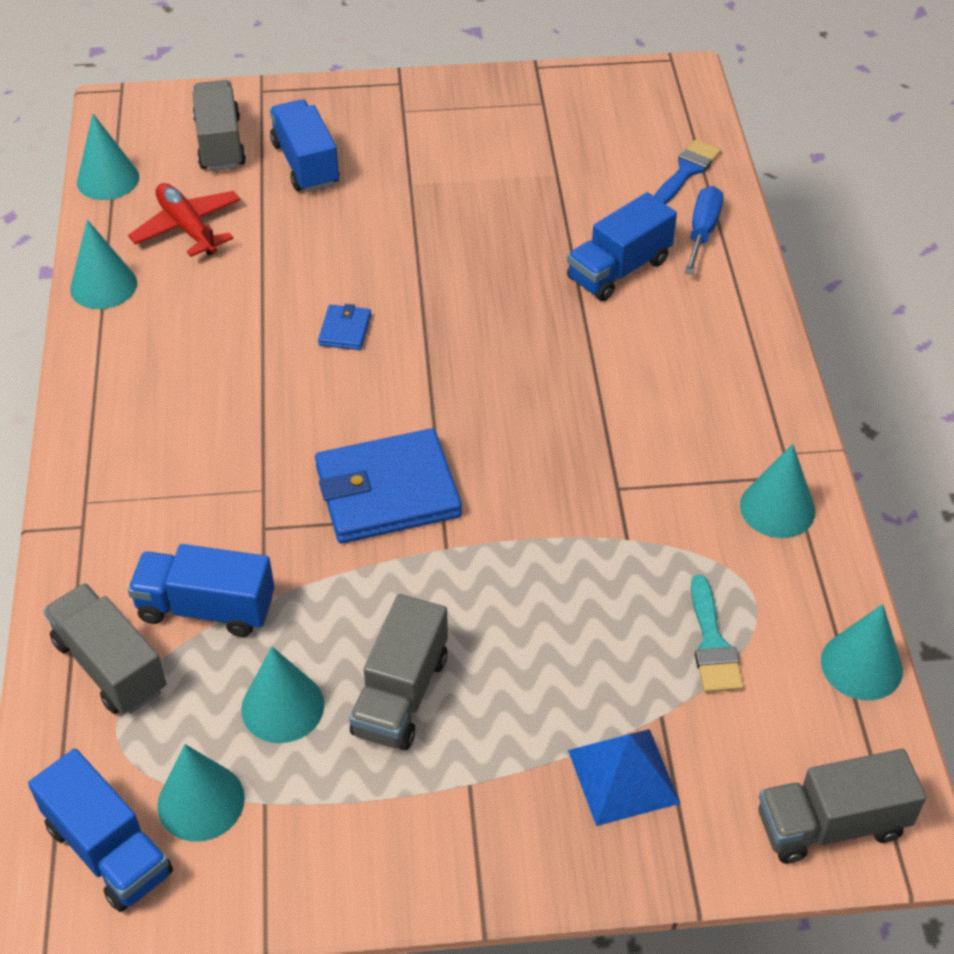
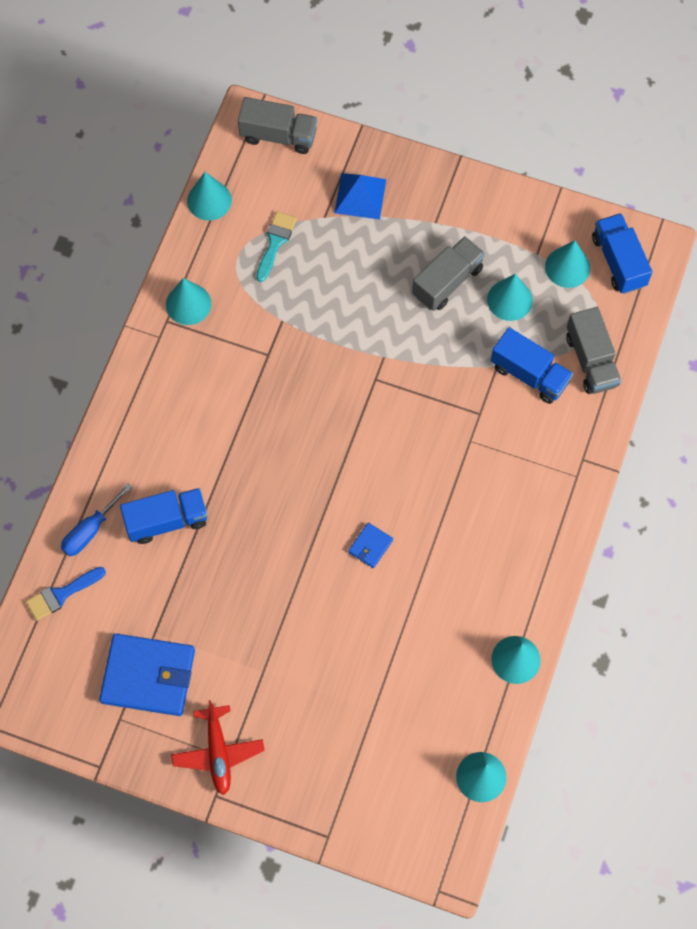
camera: 155 degrees left, 20 degrees up
(187, 228) = (439, 694): red plane -> red plane (218, 752)
(220, 144) = (383, 782): grey truck -> none
(306, 164) = (329, 728): blue truck -> none
(387, 491) = (399, 408): blue wallet -> blue wallet (148, 676)

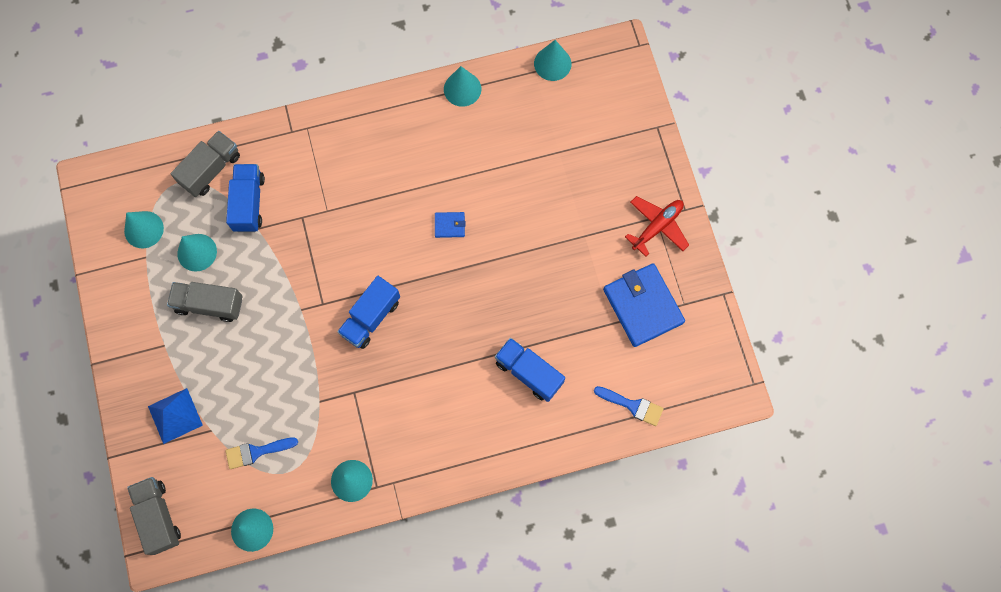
camera: 125 degrees left, 5 degrees up
(90, 530) = (574, 420): blue screwdriver -> none
(275, 242) = (256, 452): turquoise brush -> blue brush
(618, 261) = (117, 198): blue truck -> blue truck (371, 317)

